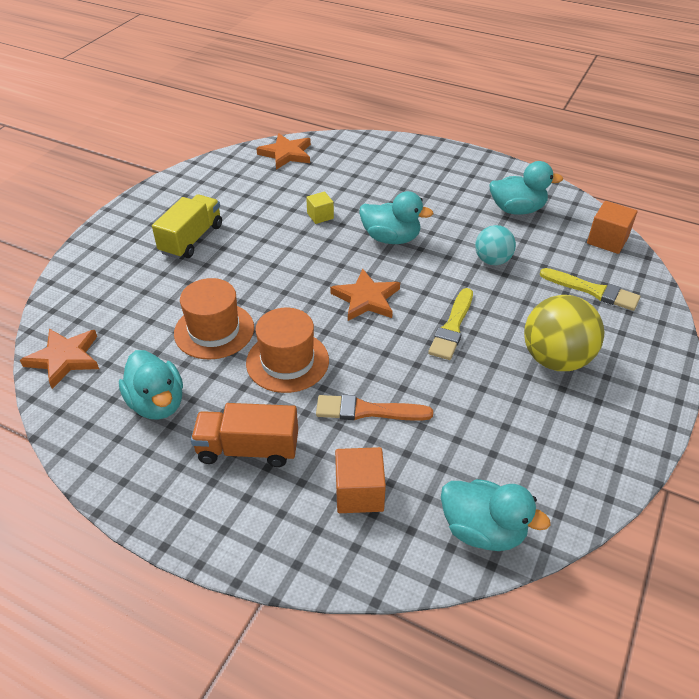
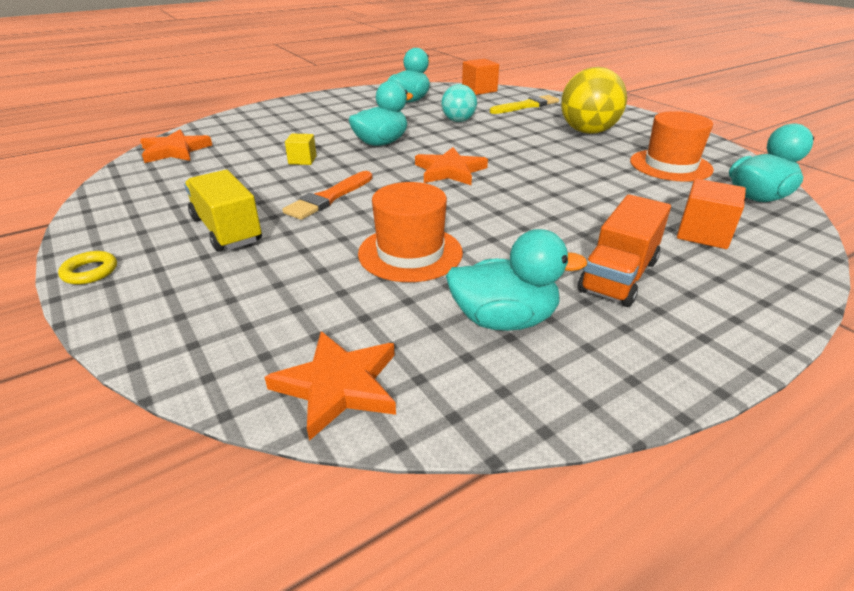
camera: 60 degrees left, 10 degrees down
(117, 219) = (90, 271): none -> yellow ring
(287, 361) = (501, 225): orange hat -> orange hat (670, 165)
(368, 411) = (599, 205): orange brush -> orange brush (329, 198)
(452, 327) = (522, 151): yellow brush -> none

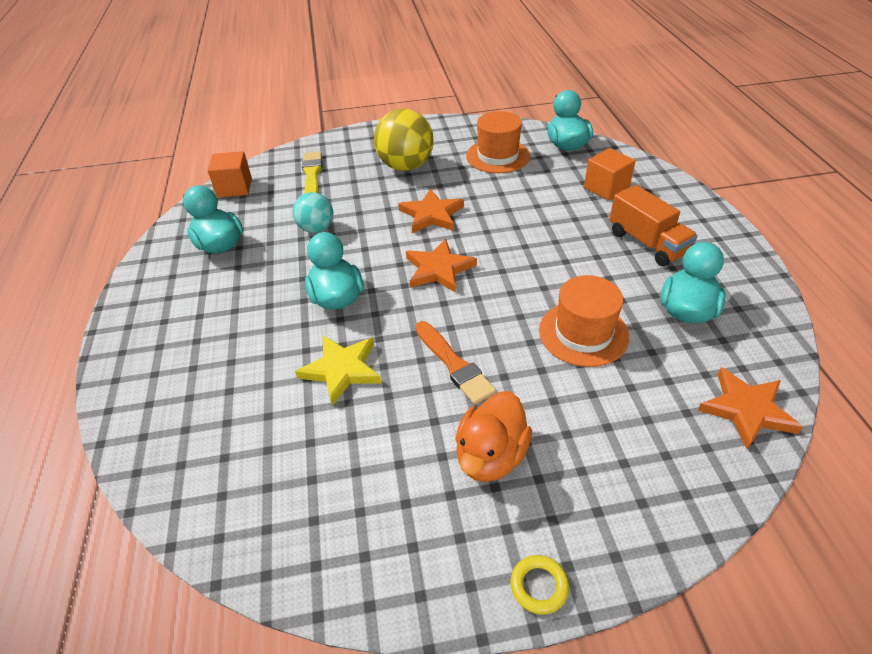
camera: 65 degrees left, 10 degrees up
(175, 151) = (216, 499): orange star -> orange star (432, 215)
(226, 230) = (490, 456): yellow truck -> orange duck
(302, 160) = (342, 370): yellow cube -> yellow star

